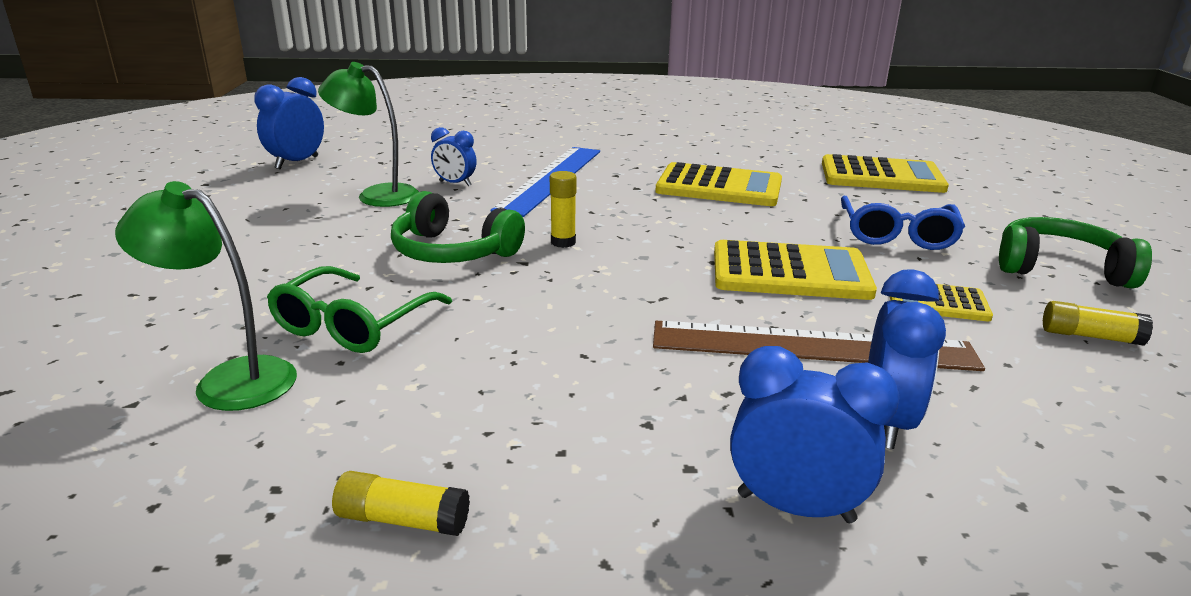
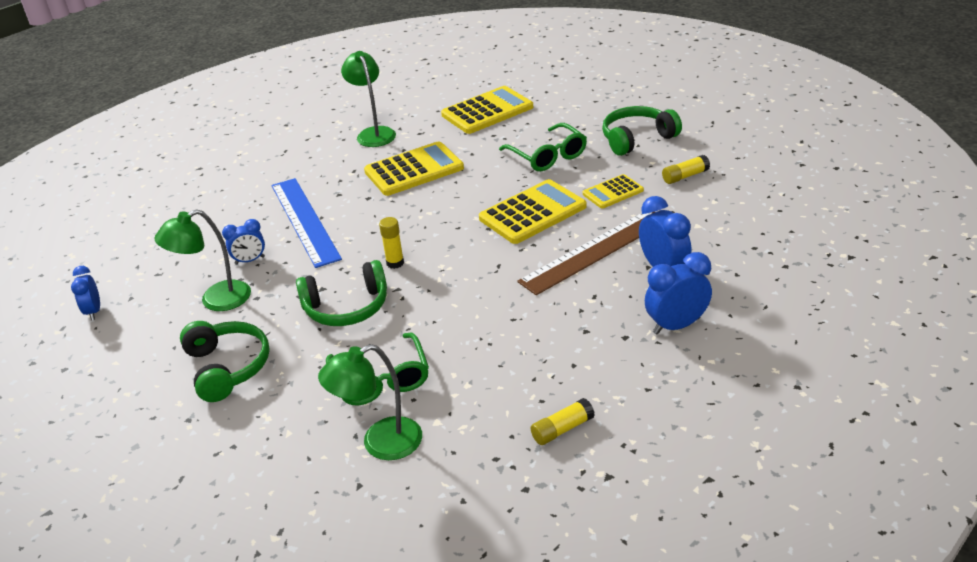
camera: 40 degrees left, 10 degrees up
(280, 241) = (227, 367): none -> green headphones
(297, 163) = (94, 311): blue clock -> blue clock, size x0.64
(729, 150) = (373, 133): none -> green lamp
(897, 234) = (547, 156): blue glasses -> green glasses

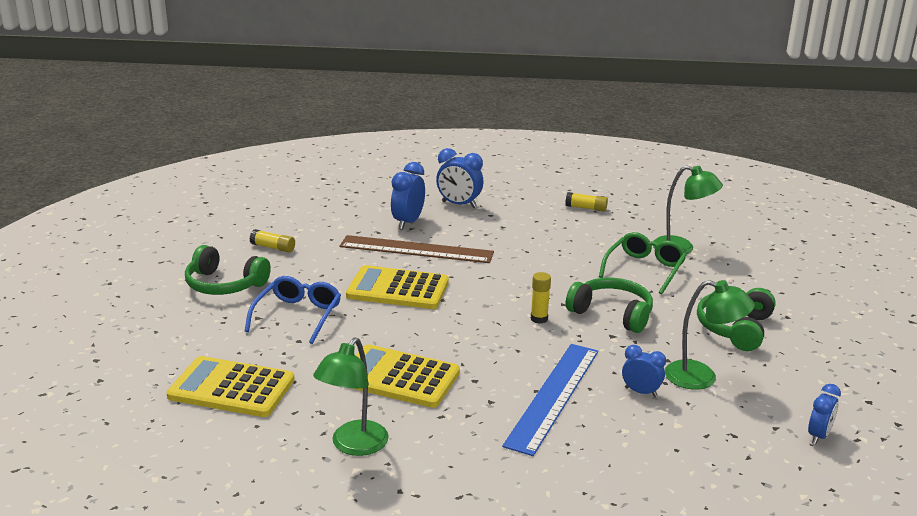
camera: 135 degrees left, 10 degrees down
(547, 156) = (297, 316): green glasses -> blue glasses
(613, 192) = (329, 267): yellow calculator -> none

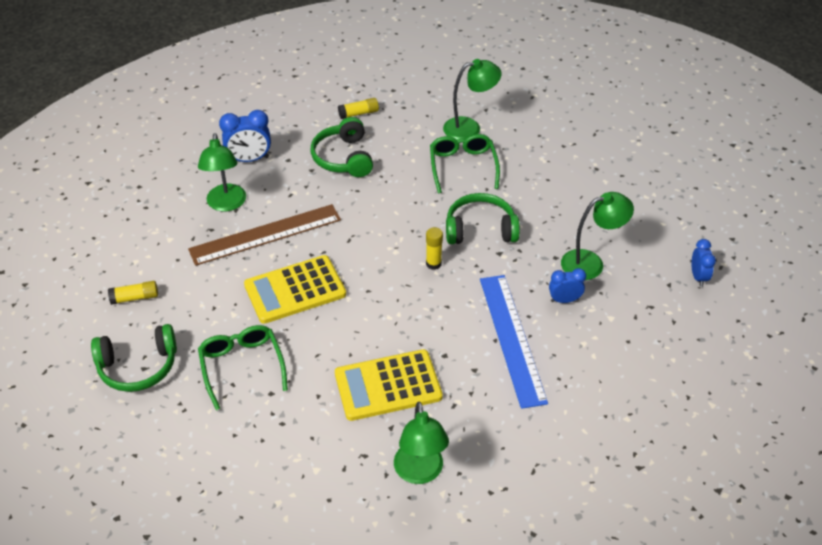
camera: 35 degrees left, 20 degrees up
(231, 388) = (269, 475): yellow calculator -> none
(297, 316) = (242, 367): blue glasses -> green glasses
(408, 222) = (226, 204): blue clock -> green lamp
(735, 328) = (573, 199): green headphones -> green headphones (343, 158)

